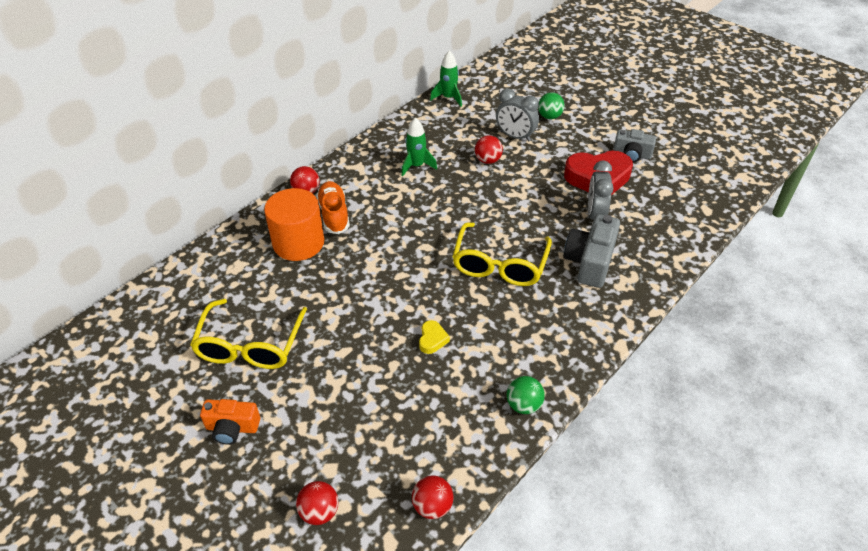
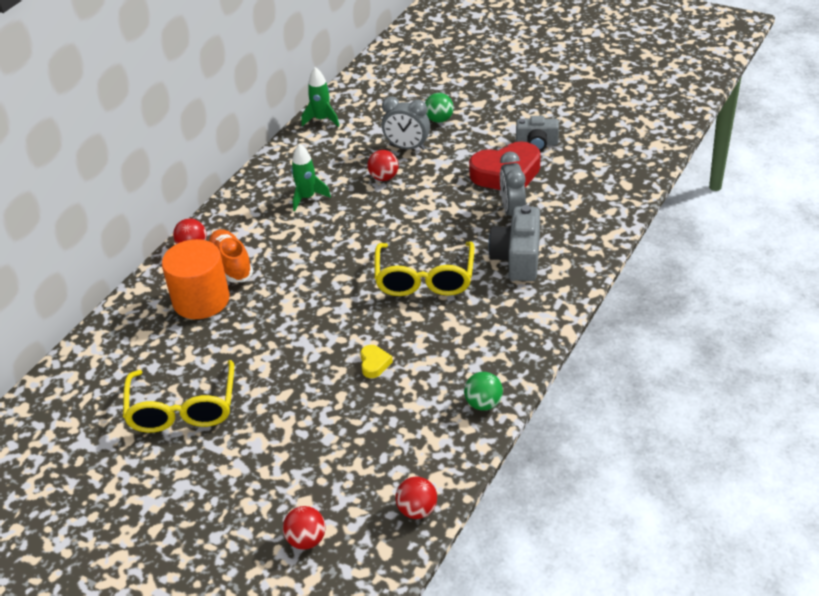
camera: 10 degrees left, 5 degrees down
(232, 428) = (191, 487): orange camera -> none

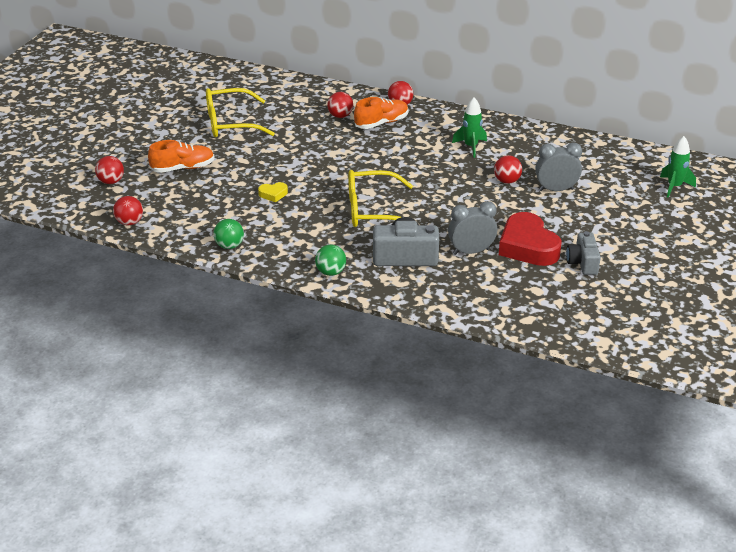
camera: 80 degrees right, 5 degrees down
(201, 300) = (340, 116): orange cylinder -> red ball
(289, 457) = (183, 168): none -> orange shoe
(322, 119) = (586, 143): green rocket -> green rocket (674, 187)
(407, 147) = (556, 190): grey clock -> grey clock turned 75 degrees clockwise
(439, 120) = (606, 204): green ball -> green ball (330, 272)

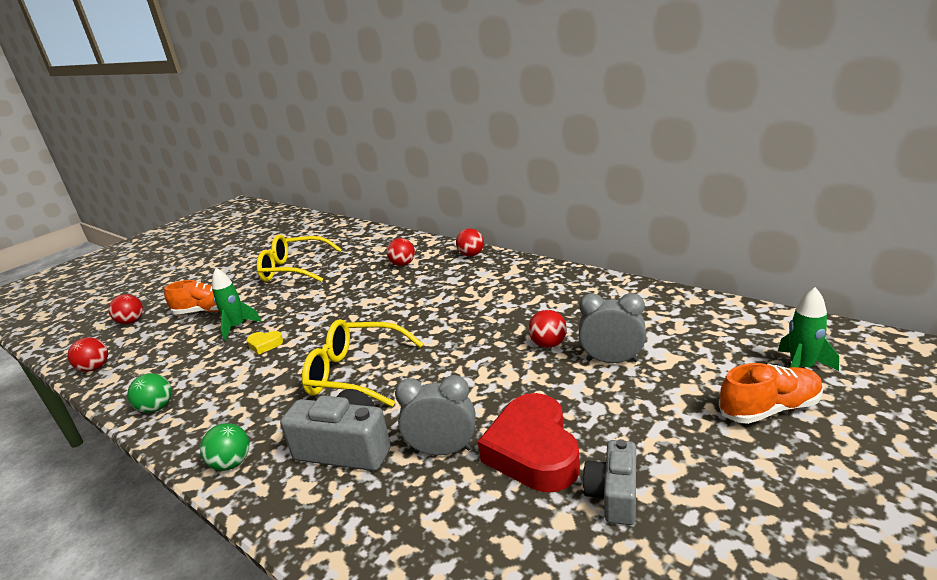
camera: 20 degrees right, 10 degrees down
(381, 123) = (439, 272): orange shoe -> orange shoe (769, 408)
(471, 147) = (524, 300): green rocket -> green rocket (237, 327)

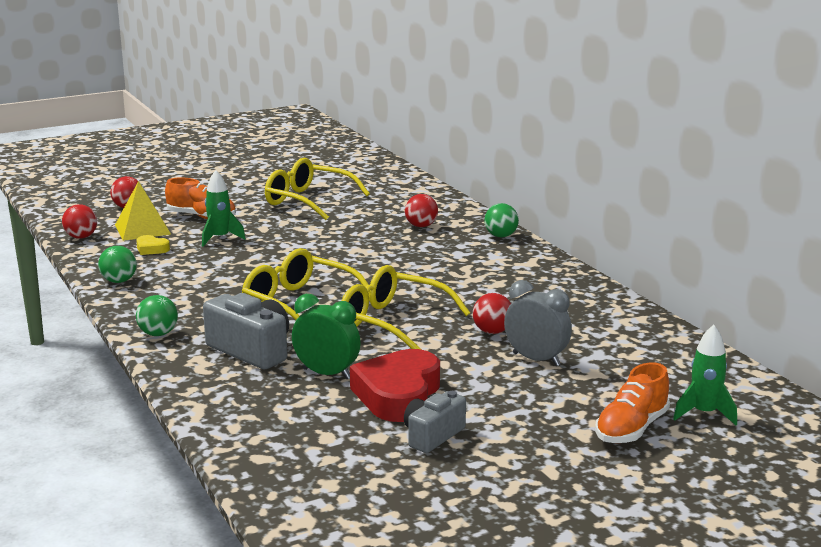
camera: 20 degrees right, 5 degrees down
(156, 340) = (142, 229): none -> yellow pyramid
(265, 345) = (236, 260): yellow heart -> yellow heart (151, 249)
(443, 450) = (327, 374): grey clock -> green clock
(455, 365) = (392, 322): none -> yellow glasses
(471, 255) = (501, 236): red ball -> green ball
(769, 408) = (631, 429): orange shoe -> orange shoe turned 120 degrees clockwise

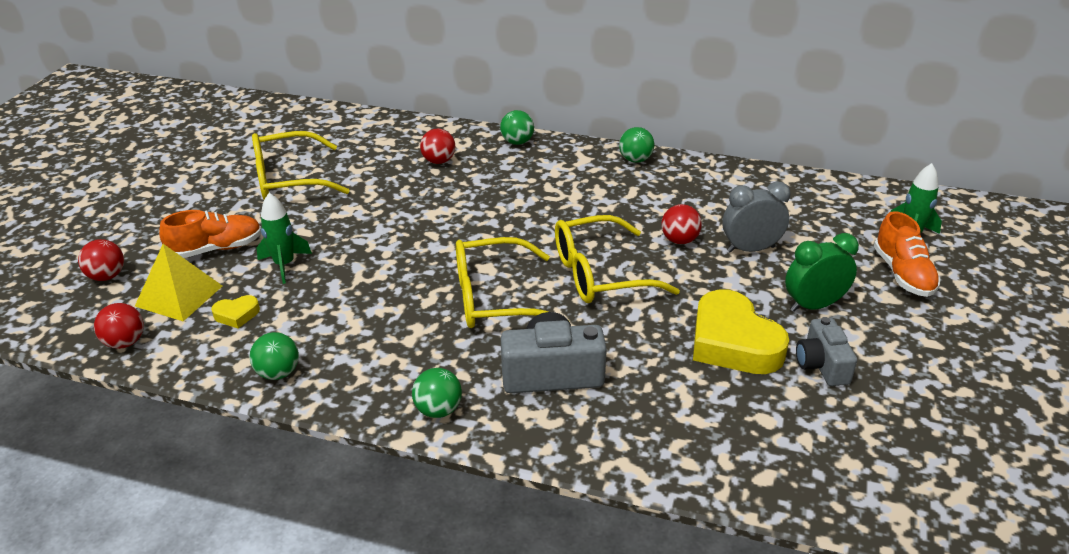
camera: 45 degrees left, 15 degrees up
(327, 374) = (650, 357): green clock -> green clock (813, 305)
(398, 395) = (733, 342): red heart -> yellow heart
(569, 278) = (635, 160): none -> green ball

